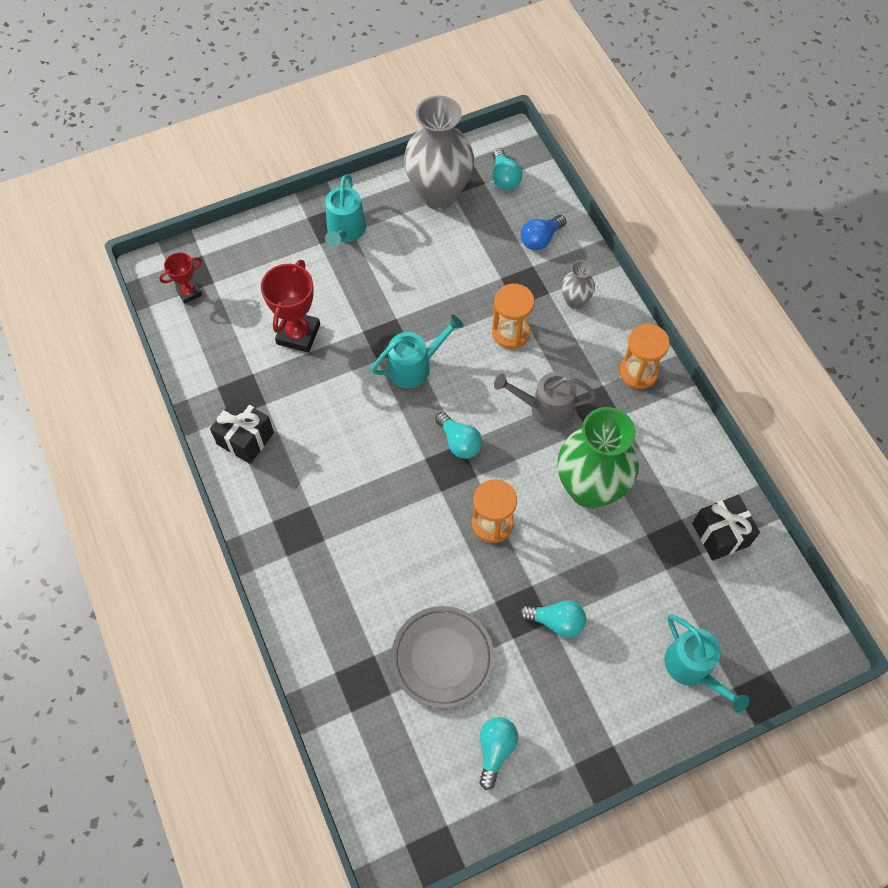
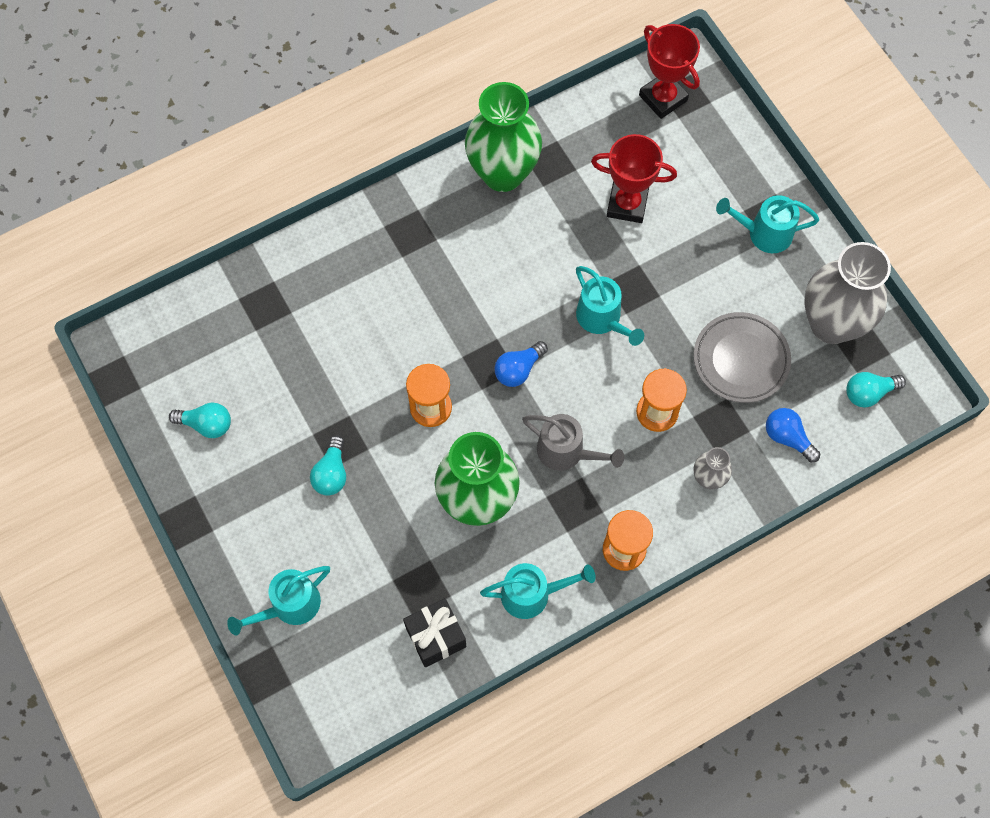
camera: 85 degrees right, 5 degrees up
(189, 292) = (663, 98): red trophy -> red trophy, size x1.73
(245, 438) = (503, 173): black gift -> green vase
(442, 658) = (291, 372): grey plate -> grey plate (741, 360)
(459, 442) = (518, 369): turquoise light bulb -> blue light bulb
(545, 408) = (567, 452): grey watering can -> grey watering can turned 120 degrees clockwise
(679, 449) = (533, 594): none -> turquoise watering can

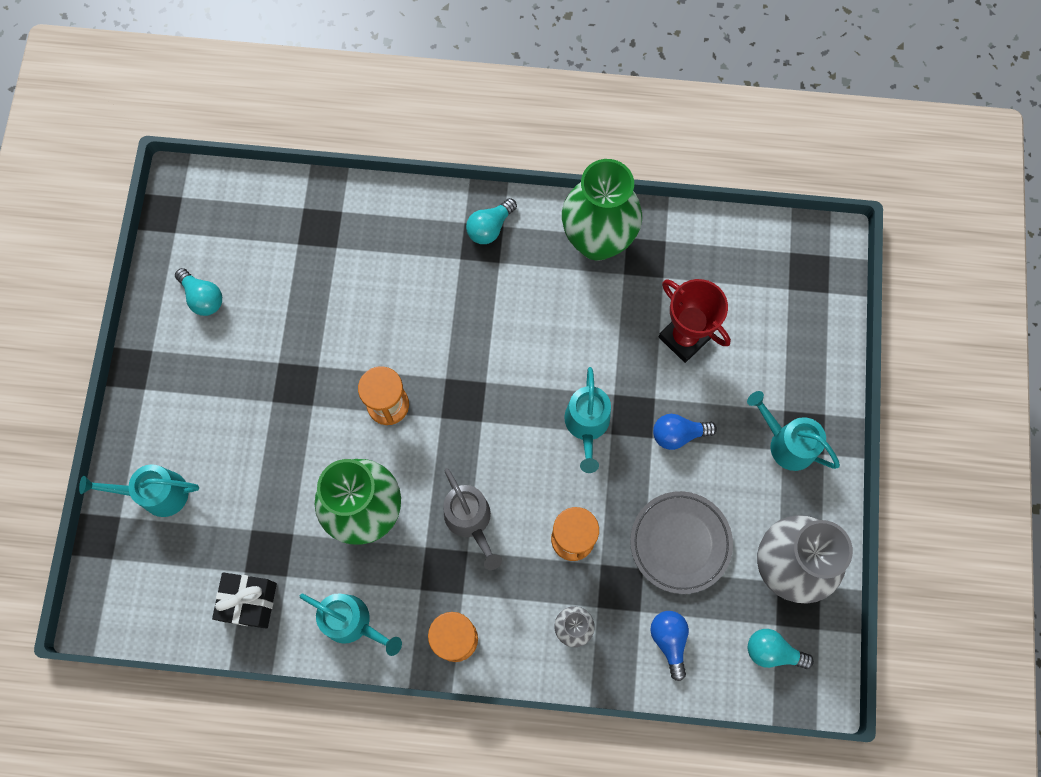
camera: 35 degrees right, 5 degrees up
(331, 473) = (269, 406): turquoise light bulb -> turquoise light bulb (490, 227)
(518, 369) = (484, 421): blue light bulb -> blue light bulb (678, 434)
(663, 98) = (788, 262): red trophy -> none

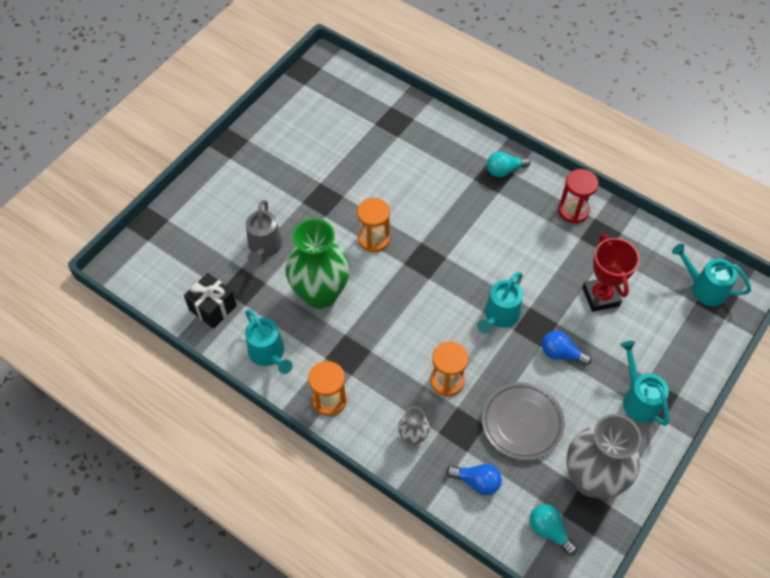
camera: 30 degrees right, 15 degrees down
(156, 494) = (198, 218): turquoise watering can -> turquoise watering can (703, 288)
(203, 297) = (298, 126): turquoise light bulb -> none
(471, 521) = (384, 334): grey watering can -> grey watering can (264, 248)
(597, 240) = (573, 210): green vase -> red hourglass
(669, 640) = (476, 482): blue light bulb -> blue light bulb turned 90 degrees clockwise

